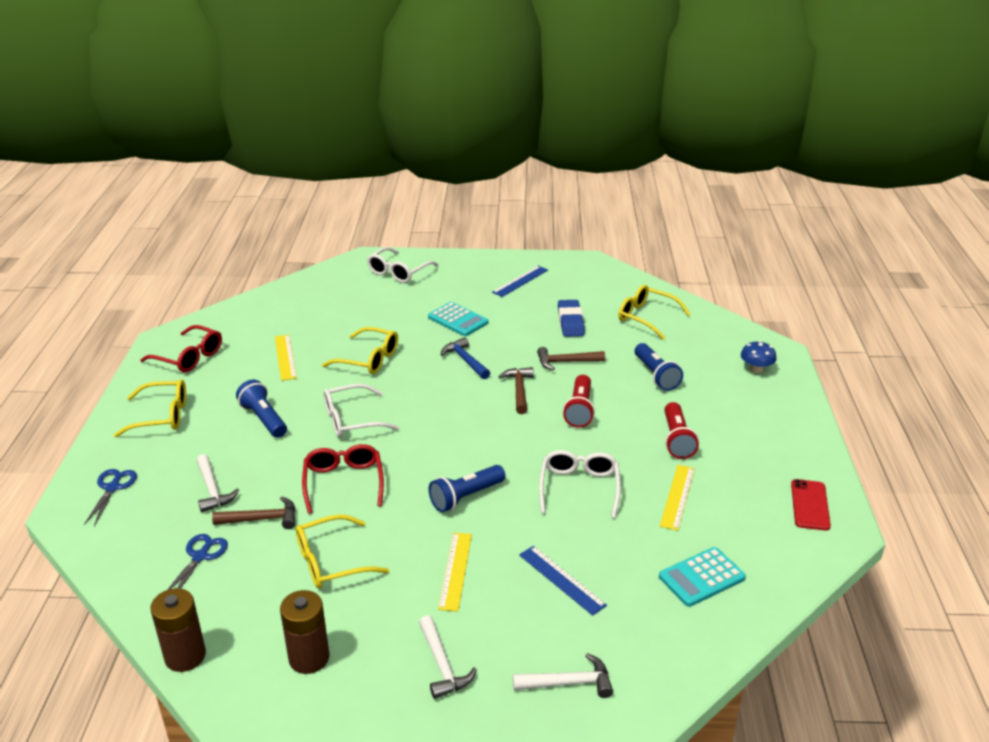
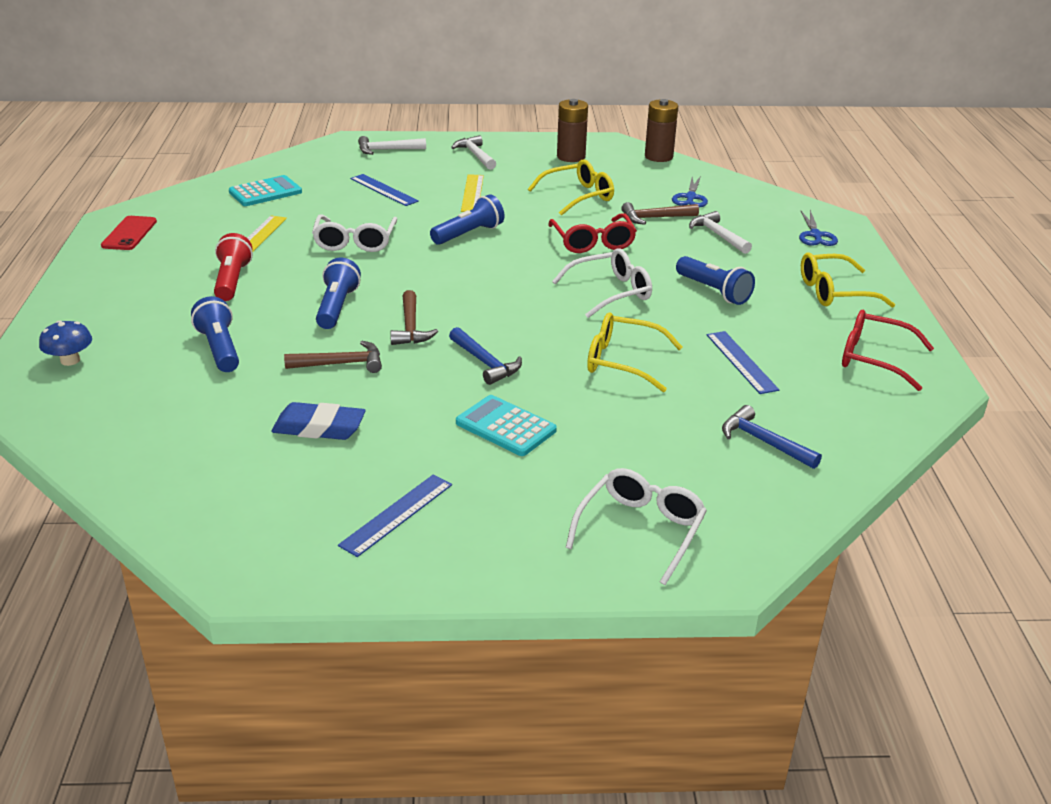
camera: 175 degrees right, 0 degrees up
(285, 357) = (741, 362): yellow ruler -> blue ruler
(307, 308) = (763, 442): none -> blue hammer
(570, 322) = (319, 428): blue eraser -> blue eraser turned 75 degrees counterclockwise
(579, 410) = (337, 307): red flashlight -> blue flashlight
(646, 317) = (187, 440): yellow glasses -> none

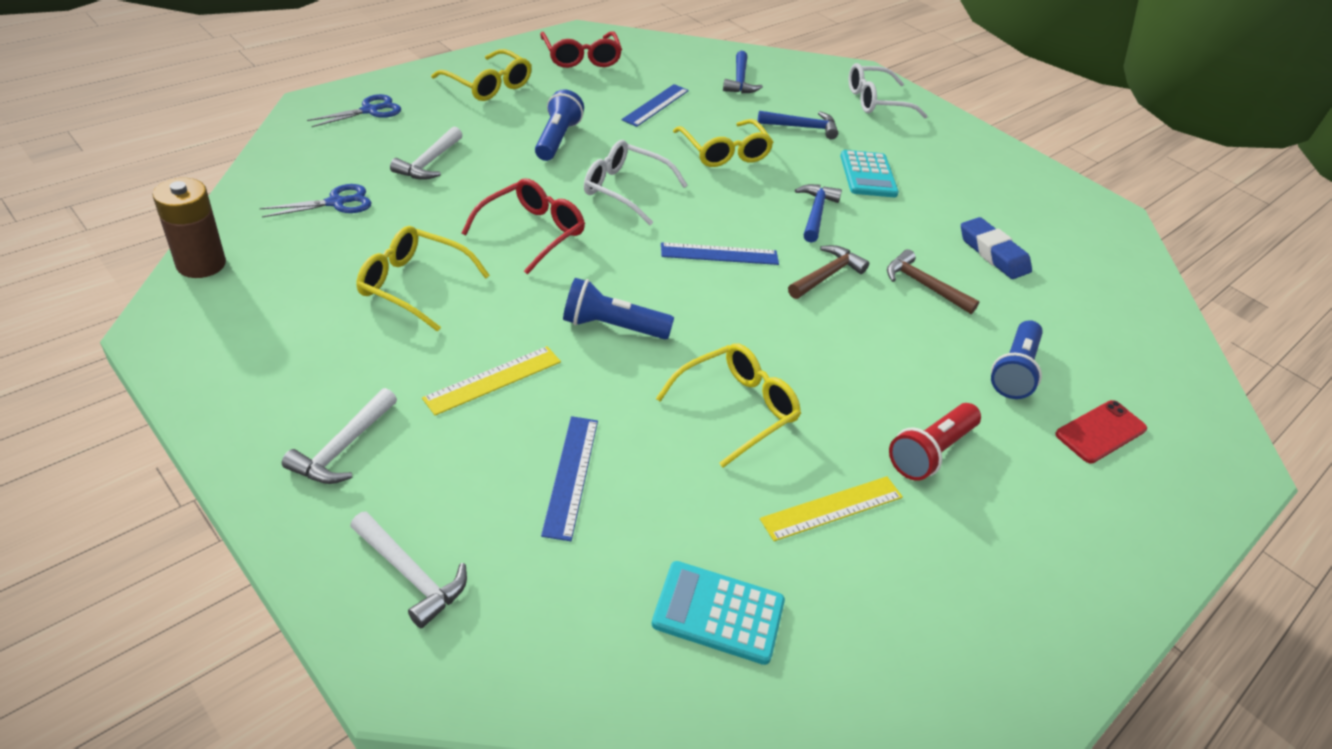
camera: 135 degrees left, 10 degrees up
(70, 360) = (1169, 459): blue mushroom -> none
(129, 233) = (995, 665): red phone -> red phone (1100, 432)
(337, 307) = (862, 339): blue flashlight -> none
(355, 242) = (736, 409): white glasses -> yellow glasses
(397, 514) = (996, 182): blue ruler -> blue ruler (719, 254)
(571, 157) = (267, 343): brown battery -> none
(628, 433) = (802, 127): none -> blue hammer
(655, 218) = (424, 211): brown hammer -> none

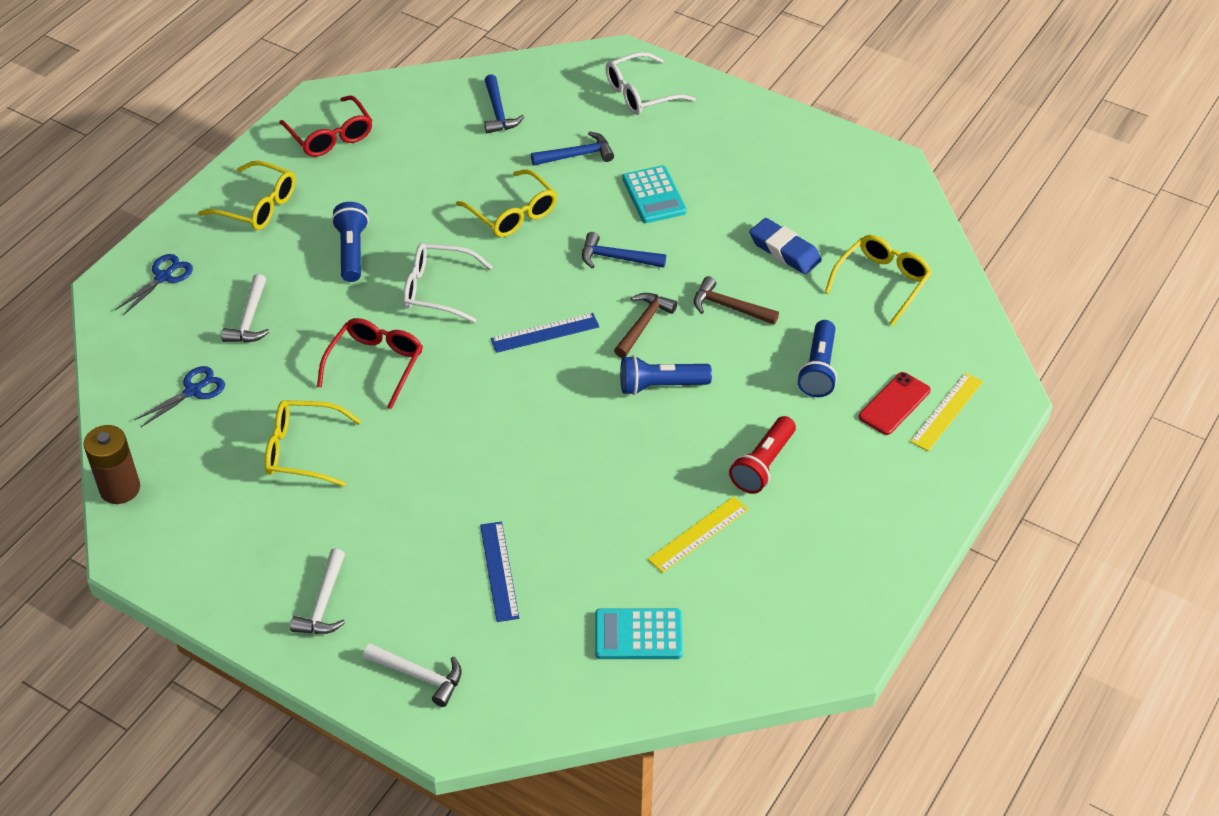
camera: 10 degrees left, 5 degrees up
(493, 380) = (407, 513): yellow ruler -> yellow ruler (946, 411)
(612, 326) = (480, 435): blue flashlight -> blue flashlight (660, 386)
(656, 105) = (427, 175): blue ruler -> none
(736, 409) = (604, 477): yellow glasses -> yellow glasses (882, 282)
(815, 213) = (616, 258): blue hammer -> blue hammer turned 75 degrees counterclockwise

